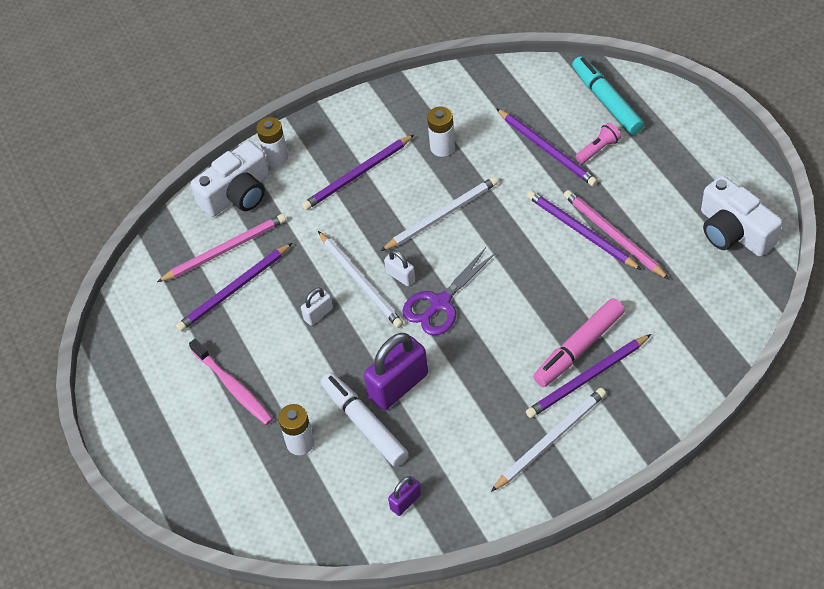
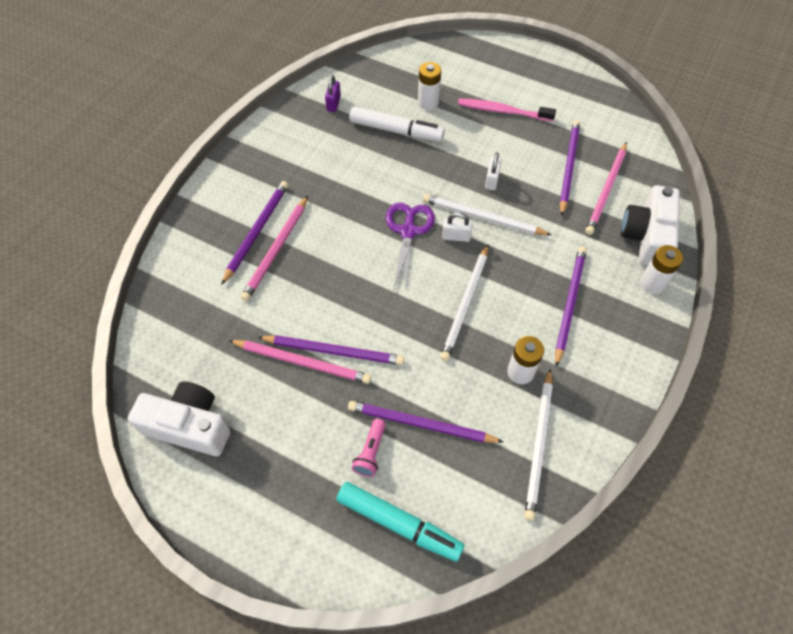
camera: 140 degrees right, 5 degrees up
(398, 386) = (392, 162): purple padlock -> none
(551, 439) = (260, 179): white pencil -> white pencil (538, 445)
(579, 348) = (276, 250): pink marker -> pink pencil

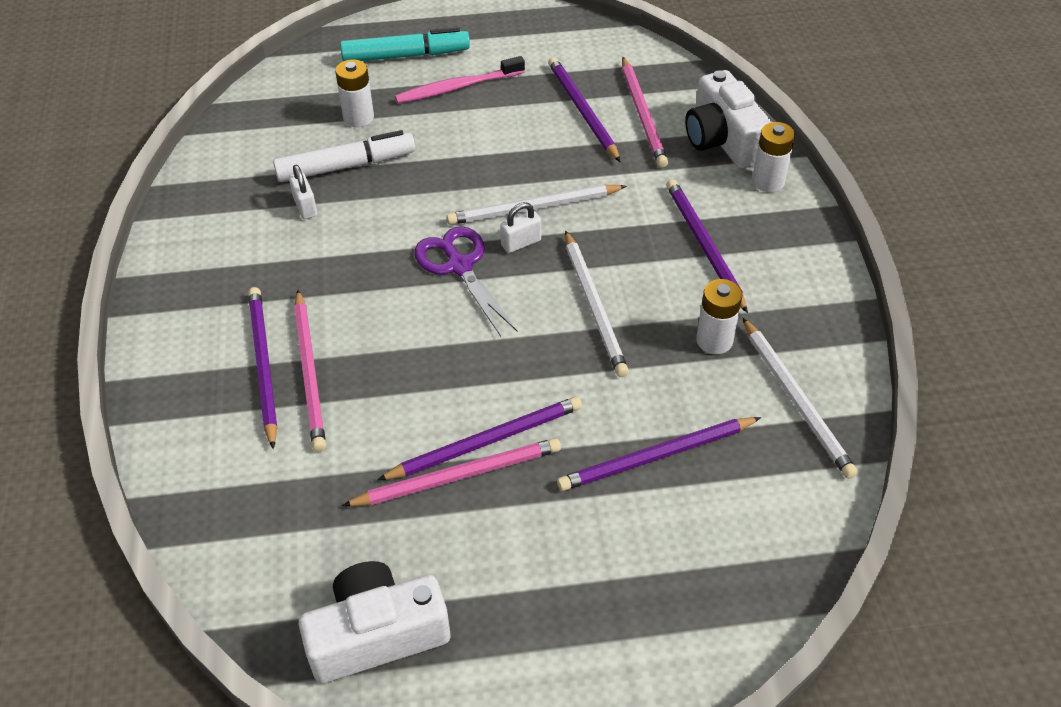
camera: 35 degrees left, 10 degrees down
(333, 103) = (235, 173): purple padlock -> none
(370, 452) = (627, 520): pink flashlight -> none
(399, 523) = (724, 572): turquoise marker -> turquoise marker (406, 55)
(492, 180) = (509, 164): white padlock -> white padlock (305, 207)

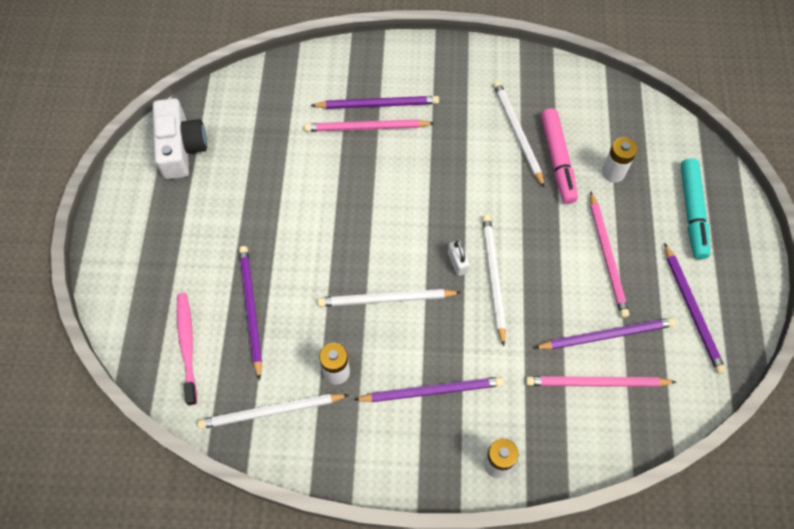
camera: 100 degrees right, 15 degrees up
(305, 207) = (517, 133): white padlock -> white pencil
(346, 166) = (557, 160): white marker -> pink marker
(458, 87) = (646, 245): pink toothbrush -> pink toothbrush (187, 346)
(458, 476) = (268, 197): pink pencil -> pink pencil (607, 256)
(459, 266) = (441, 220): purple scissors -> none
(486, 441) = (289, 215): purple pencil -> purple pencil (692, 310)
(723, 139) = (556, 442): white camera -> none

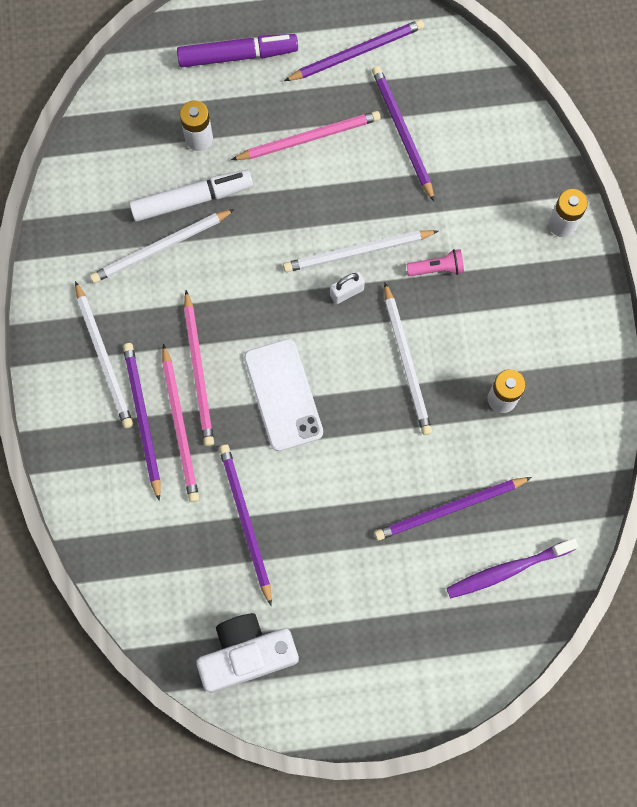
camera: 100 degrees left, 10 degrees up
(187, 346) = (508, 570): pink toothbrush -> purple toothbrush
(271, 411) = (561, 458): white pencil -> white pencil (104, 358)
(376, 201) = (283, 395): none -> white phone
(432, 391) = (501, 297): purple pencil -> purple pencil (245, 521)
(468, 340) = (437, 268): none -> pink flashlight
(557, 160) = (192, 199): pink marker -> white marker
(596, 383) = (457, 139): pink pencil -> pink pencil (198, 371)
(692, 212) = (238, 55): turquoise marker -> purple marker

